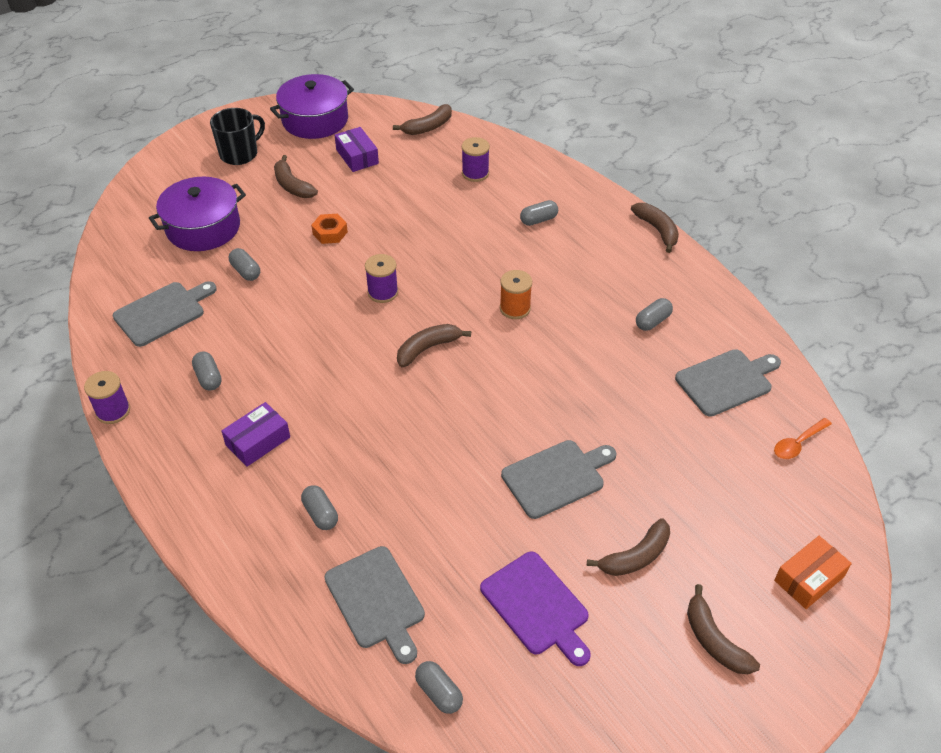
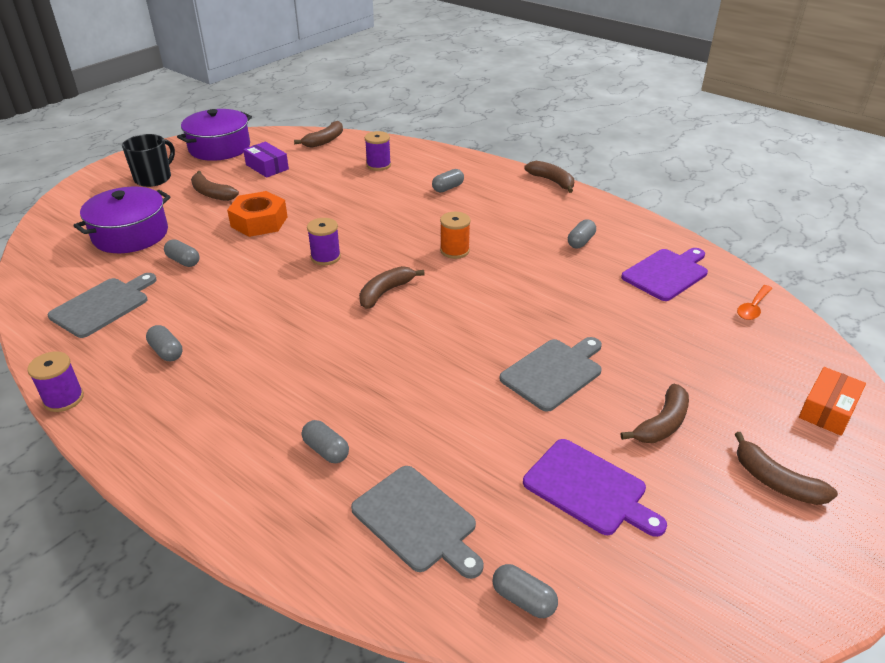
camera: 15 degrees left, 10 degrees down
(258, 441) = (236, 397): purple box -> none
(330, 233) = (259, 222): orange nut -> orange nut, size x1.70
(726, 381) = (667, 273): grey cutting board -> purple cutting board

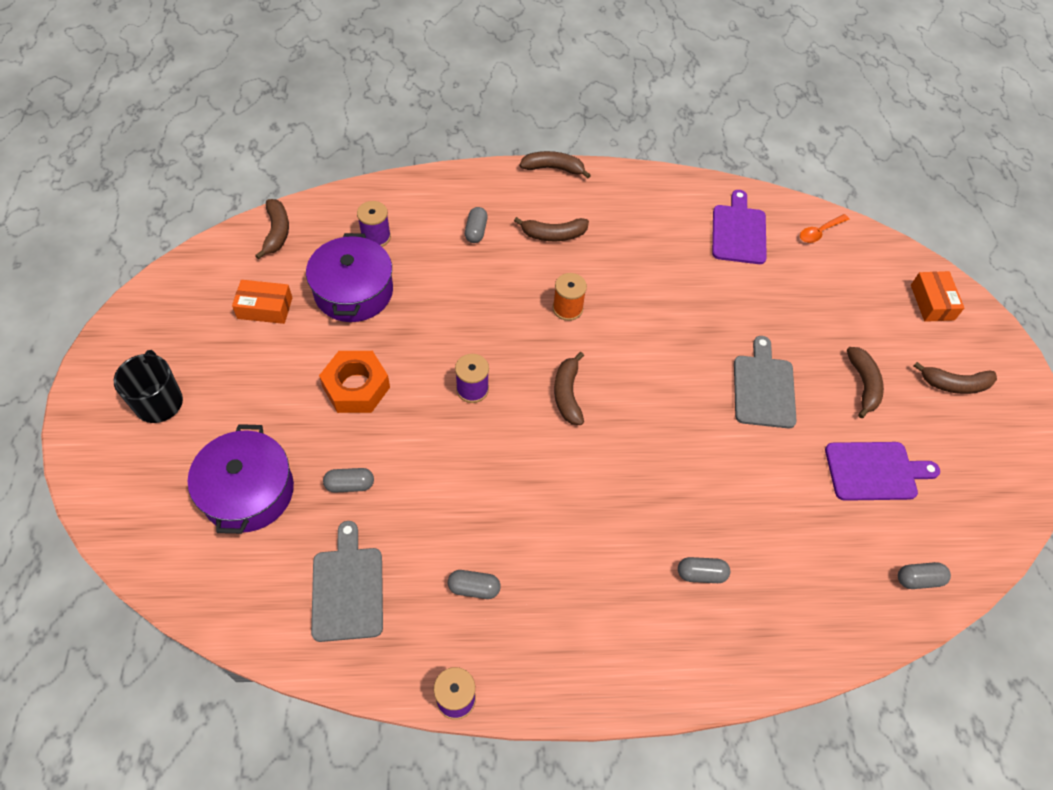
camera: 45 degrees left, 20 degrees up
(211, 194) = (256, 382): brown banana -> brown banana (553, 235)
(219, 148) = (171, 311): purple pot -> purple pot (354, 291)
(267, 167) = (265, 308): purple box -> orange box
(417, 521) = (813, 578): grey cutting board -> none
(580, 242) = (649, 234): grey capsule -> none
(753, 308) = (819, 232): orange spoon -> orange spoon turned 60 degrees clockwise

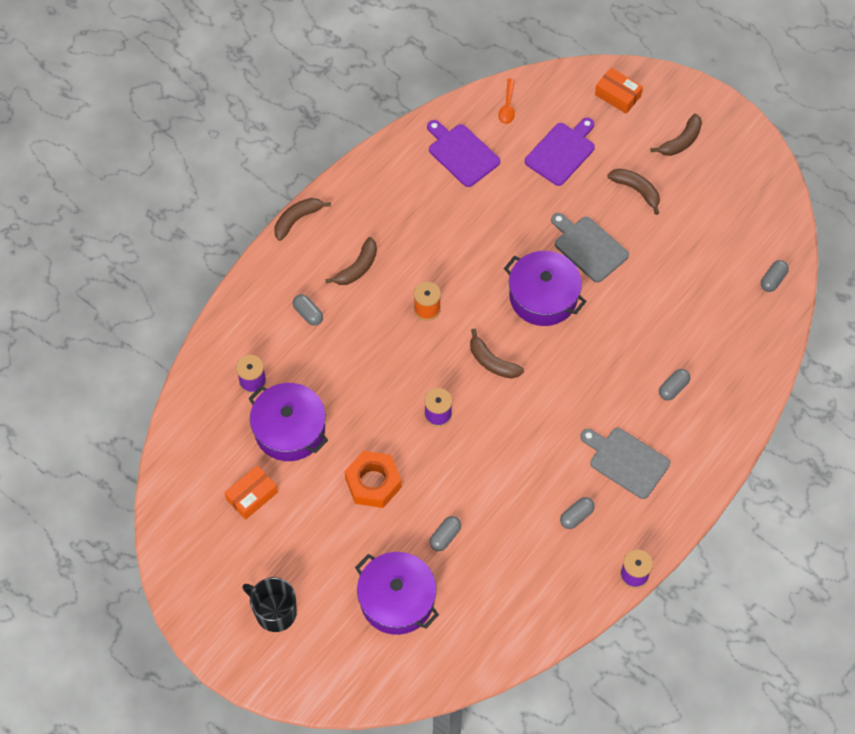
camera: 45 degrees left, 5 degrees up
(277, 232) = (186, 443): brown banana -> none
(347, 588) = (516, 586): grey cutting board -> grey cutting board (626, 461)
(674, 387) = (543, 297): none -> purple pot
(875, 471) = (694, 239): purple cutting board -> purple cutting board (561, 152)

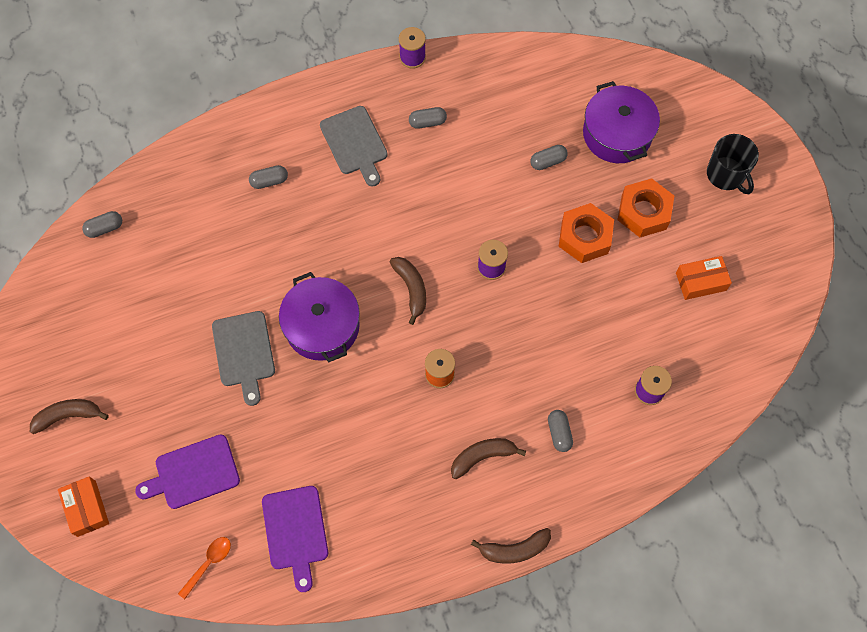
camera: 150 degrees left, 5 degrees up
(290, 429) = (636, 324): purple pot -> none
(333, 534) = (643, 212): none -> orange nut
(636, 190) = (153, 387): brown banana -> none

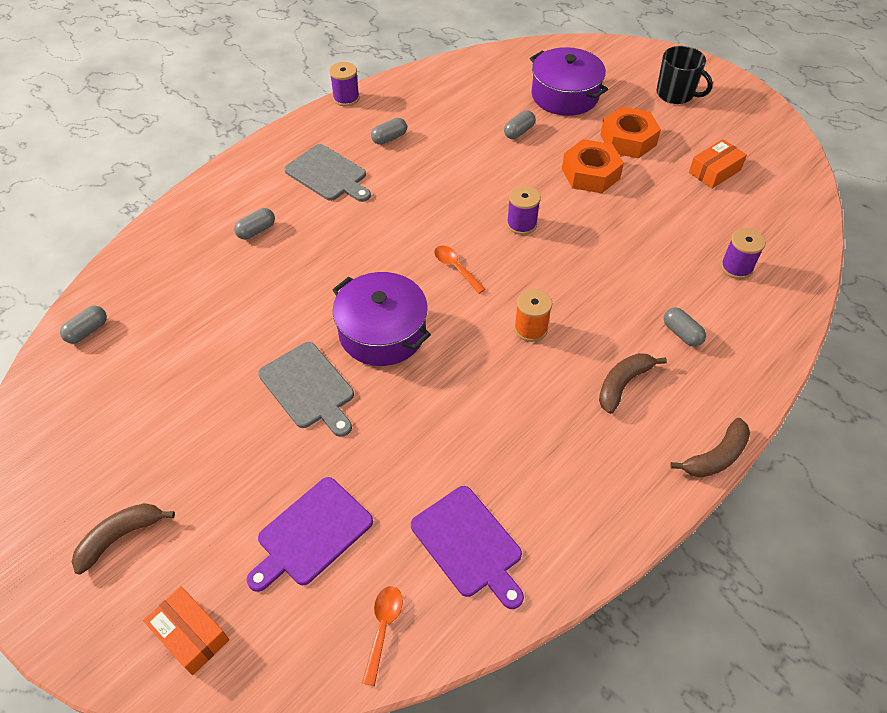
camera: 25 degrees left, 15 degrees down
(411, 289) = (456, 268): brown banana -> orange spoon

